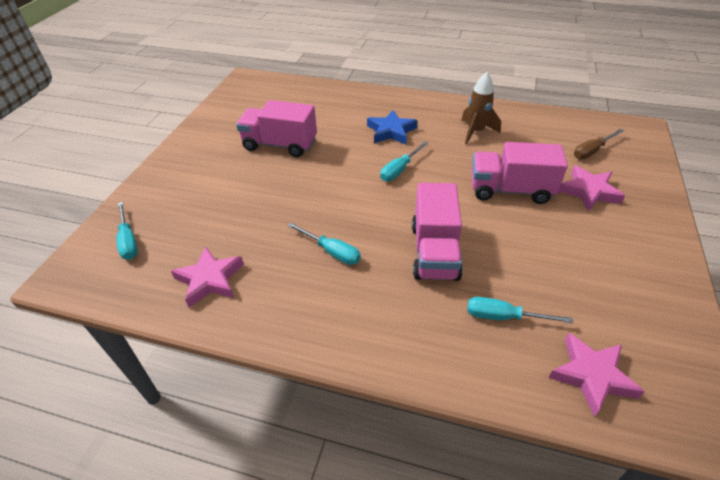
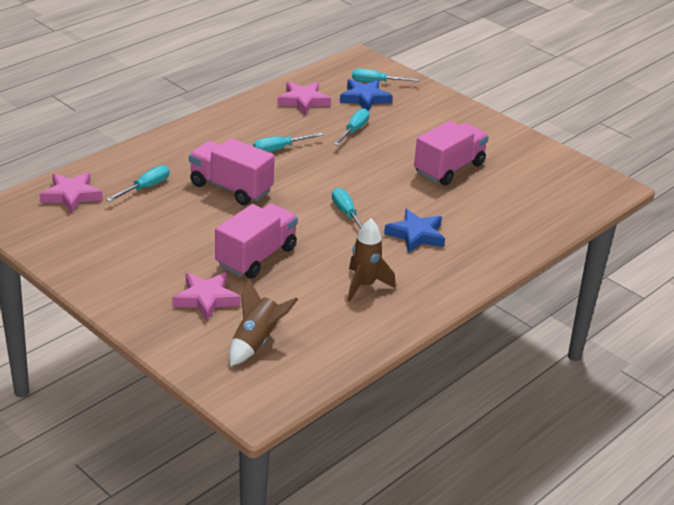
camera: 115 degrees right, 10 degrees down
(174, 235) = (364, 98): none -> blue star
(252, 217) = (354, 130): none -> turquoise screwdriver
(592, 151) = (256, 342): brown screwdriver -> brown rocket

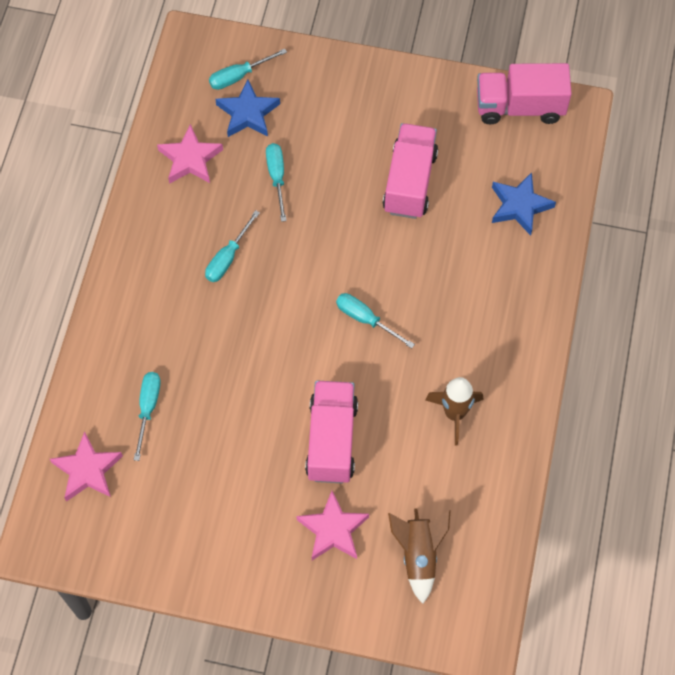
camera: 30 degrees left, 30 degrees up
(230, 188) = (229, 353): pink truck -> pink truck (519, 107)
(416, 235) = (449, 309): blue star -> blue star (519, 206)

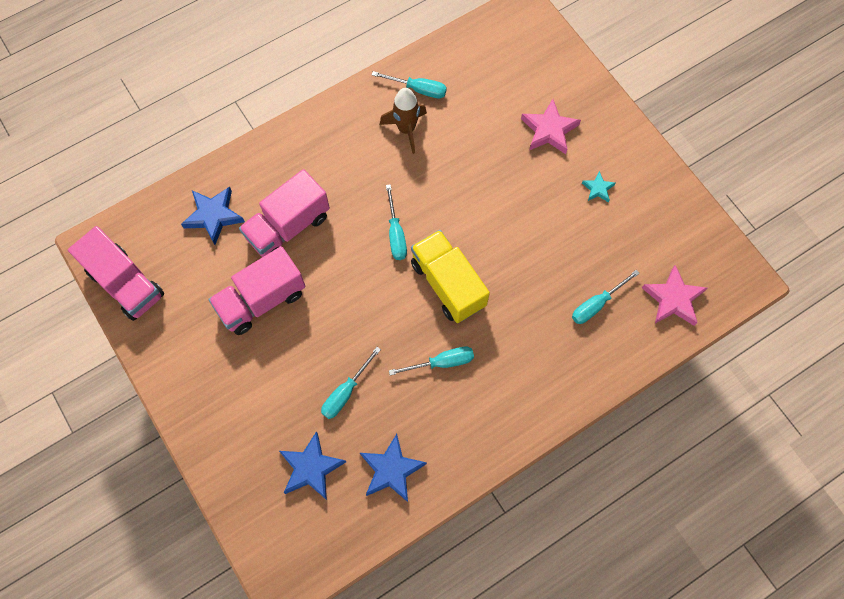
camera: 135 degrees left, 5 degrees up
(190, 159) = (391, 470): pink star -> blue star
(238, 512) = (598, 189): none -> turquoise star
(239, 76) = (284, 509): turquoise screwdriver -> turquoise screwdriver (418, 89)
(283, 318) = (448, 284): none -> yellow truck
(331, 440) = (497, 180): pink truck -> pink truck (288, 227)
(418, 555) = (513, 75): brown rocket -> none

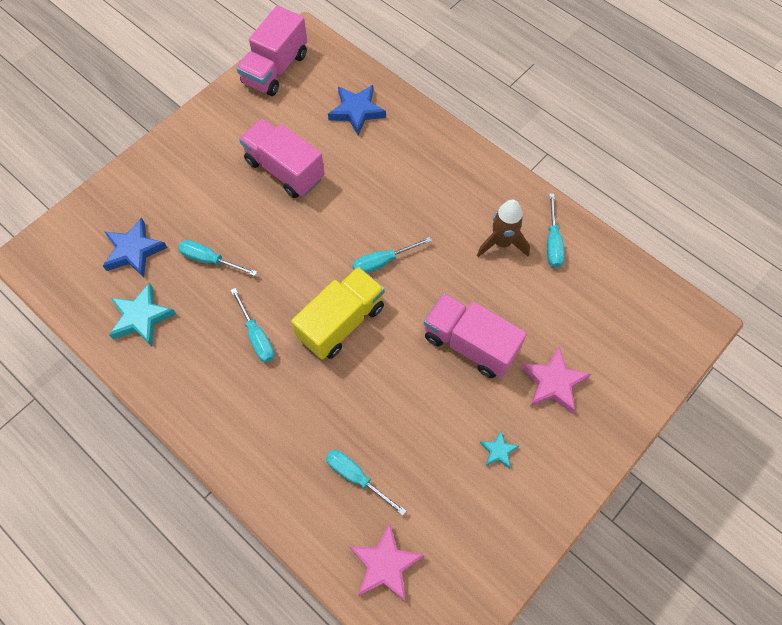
camera: 75 degrees right, 5 degrees down
(288, 227) = (363, 171): pink truck -> pink truck (470, 344)
(391, 470) = (141, 317): blue star -> turquoise star

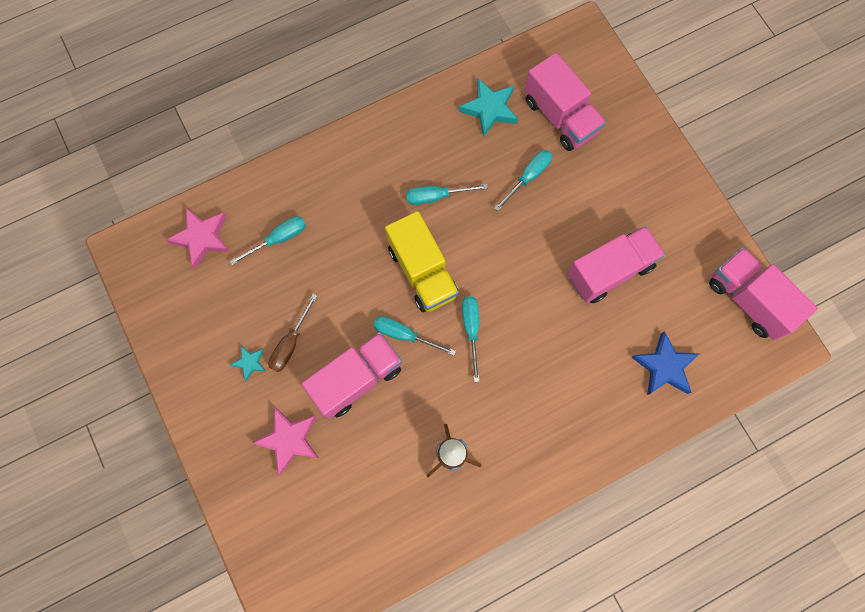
camera: 110 degrees right, 10 degrees up
(134, 251) = (560, 116): blue star -> pink truck
(462, 419) = (290, 343): none -> brown screwdriver
(552, 242) = (433, 509): turquoise screwdriver -> turquoise screwdriver (404, 335)

